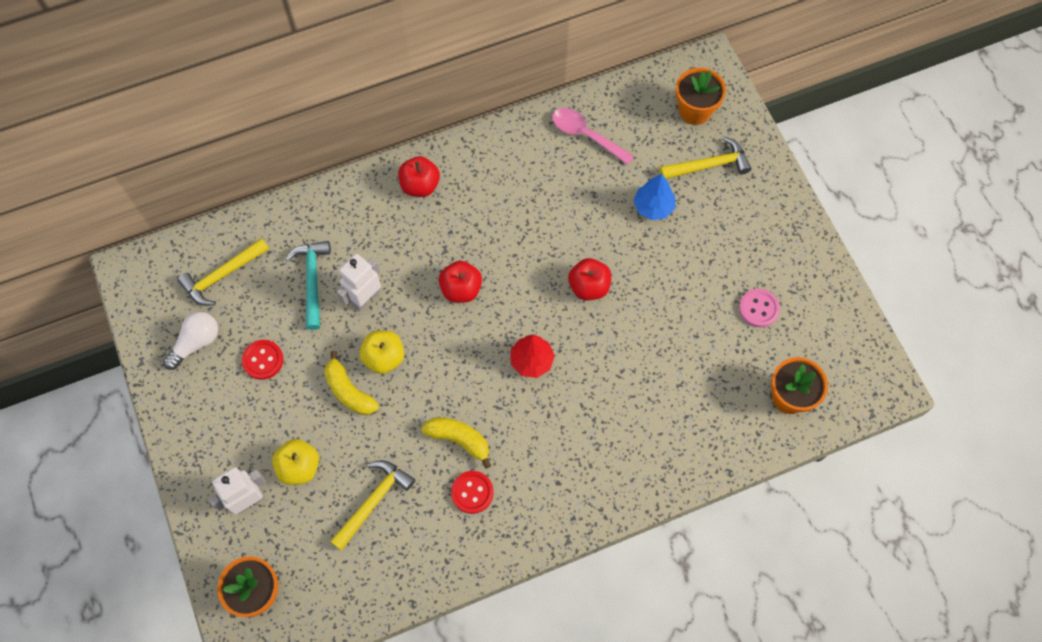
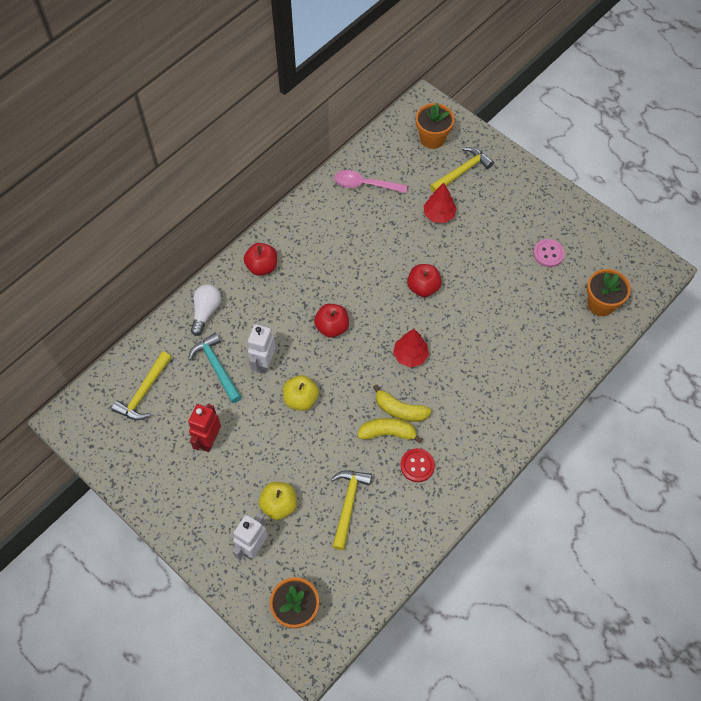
camera: 25 degrees left, 5 degrees down
(196, 343) = (149, 450): white light bulb -> white light bulb (206, 312)
(263, 360) = (209, 440): red button -> red robot
(349, 391) = (287, 434): yellow banana -> yellow banana (400, 410)
(653, 207) = (439, 215): blue tree -> red tree

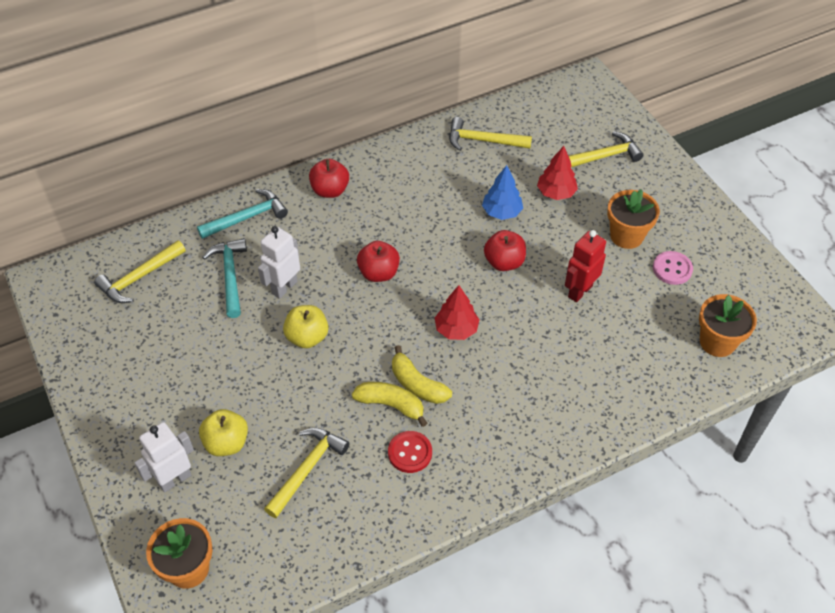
camera: 20 degrees right, 10 degrees down
(206, 312) = (247, 217): white light bulb -> turquoise hammer
(209, 440) = (183, 348): red robot -> red robot (579, 291)
(364, 184) = (483, 141): pink spoon -> yellow hammer
(404, 244) = (501, 212): none -> blue tree
(432, 138) = (582, 116): orange flower pot -> orange flower pot (626, 236)

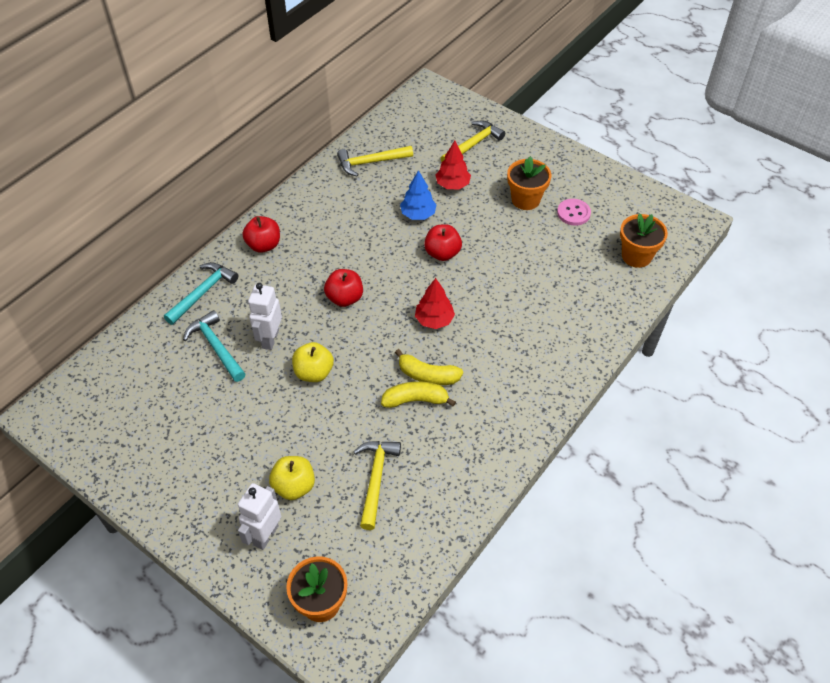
camera: 25 degrees left, 0 degrees up
(139, 277) = (133, 378): yellow hammer -> none
(410, 453) = (452, 431): red button -> none
(579, 291) = (514, 255): red robot -> none

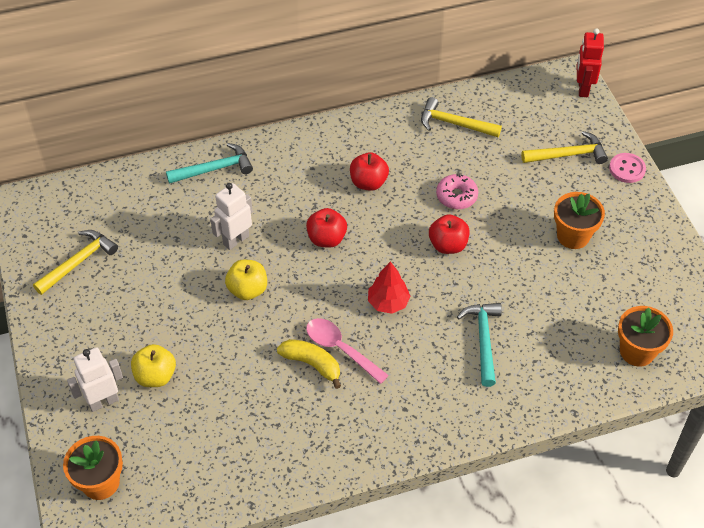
camera: 35 degrees right, 0 degrees up
(216, 347) = (188, 222): turquoise hammer -> turquoise hammer (483, 340)
(264, 245) = (297, 153): red apple -> red apple (368, 183)
(375, 479) = (223, 411): yellow hammer -> yellow hammer (78, 262)
(418, 214) = (456, 196): blue tree -> pink donut
(428, 375) = (340, 349): yellow banana -> pink spoon
(443, 93) = (582, 88): none -> red robot
(452, 185) = (513, 184): red tree -> none
(573, 213) = (610, 274): pink button -> pink button (627, 169)

